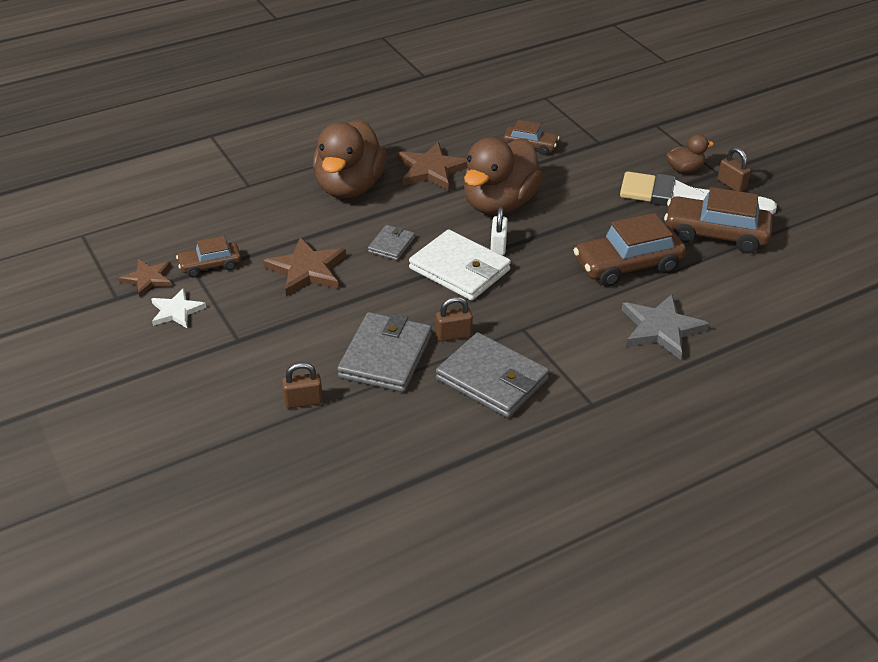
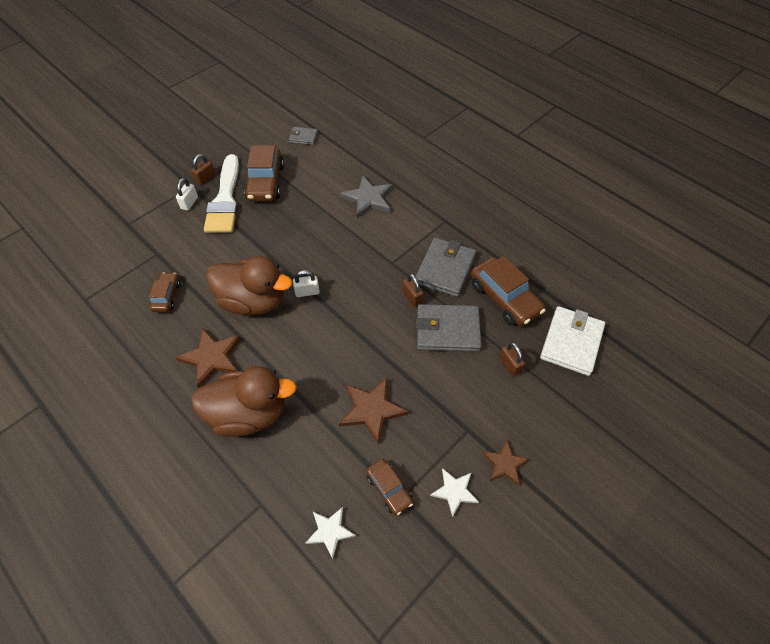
camera: 105 degrees left, 15 degrees up
(148, 279) = (423, 536): brown star -> brown star (505, 464)
(195, 221) = (330, 531): none -> white star
(391, 245) = (323, 359): grey wallet -> grey wallet (303, 137)
(459, 269) = (341, 309): white wallet -> white wallet (571, 342)
(627, 265) = (310, 220): brown car -> brown car (504, 298)
(684, 169) = (189, 203): brown duck -> white padlock

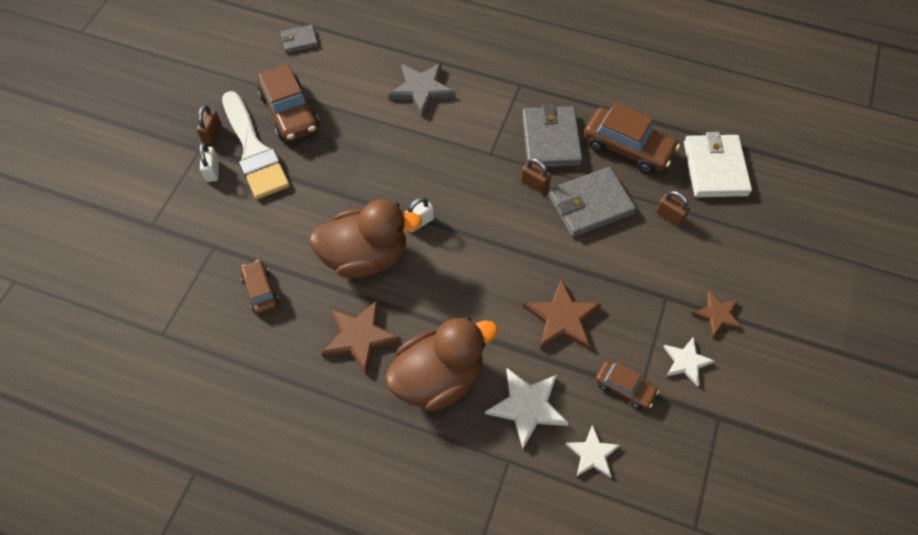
camera: 25 degrees left, 5 degrees up
(301, 468) = (527, 407): none -> white star

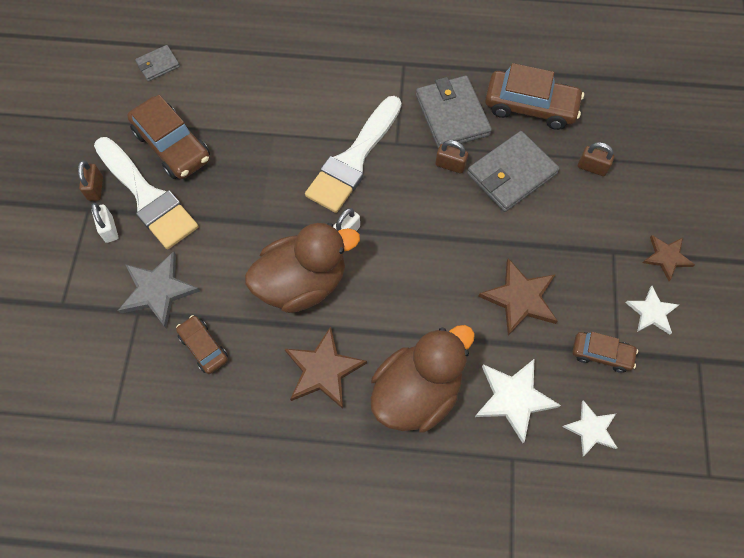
camera: 15 degrees left, 5 degrees up
(422, 89) = (304, 90): grey star -> grey star (158, 290)
(447, 159) = (353, 160): none -> white brush
(715, 168) = (620, 109): white wallet -> none

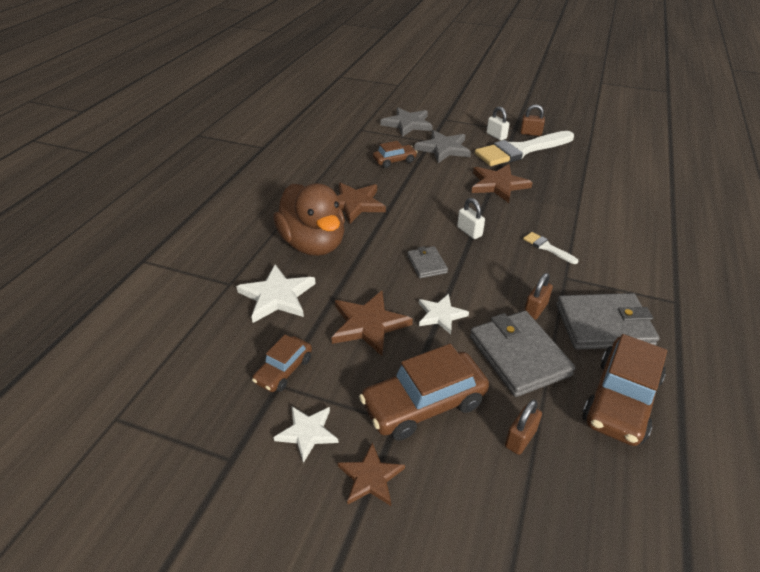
camera: 105 degrees right, 25 degrees down
(85, 355) = (407, 124): none -> grey star
(109, 229) = (496, 136): white padlock -> white padlock turned 60 degrees clockwise
(158, 65) = (649, 163): grey wallet -> grey wallet (427, 264)
(172, 146) = (566, 163): brown car -> brown car (424, 404)
(240, 214) = (498, 185): none -> brown star
(302, 283) = (429, 204): brown duck -> none
(353, 160) = (547, 247): white brush -> white brush, size x0.42
(591, 429) = (220, 339): white star -> white star (441, 315)

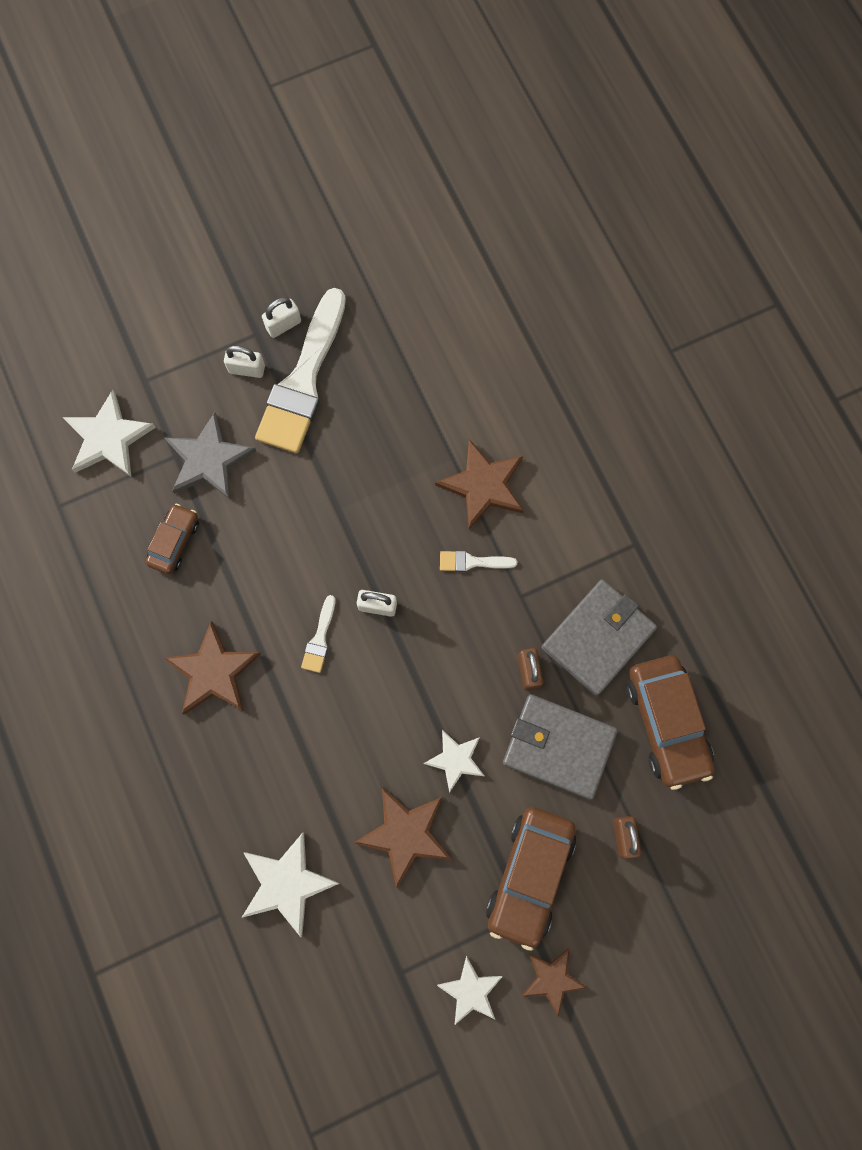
camera: 45 degrees left, 35 degrees up
(284, 370) = (388, 955): brown car -> none
(313, 244) = (240, 779): brown duck -> none
(407, 124) = (108, 437): grey star -> white star
(422, 224) = (319, 639): none -> white brush
(427, 264) = (381, 700): grey wallet -> none
(498, 185) = (337, 485): brown star -> brown star (483, 485)
(530, 133) = (283, 325): brown padlock -> white padlock

